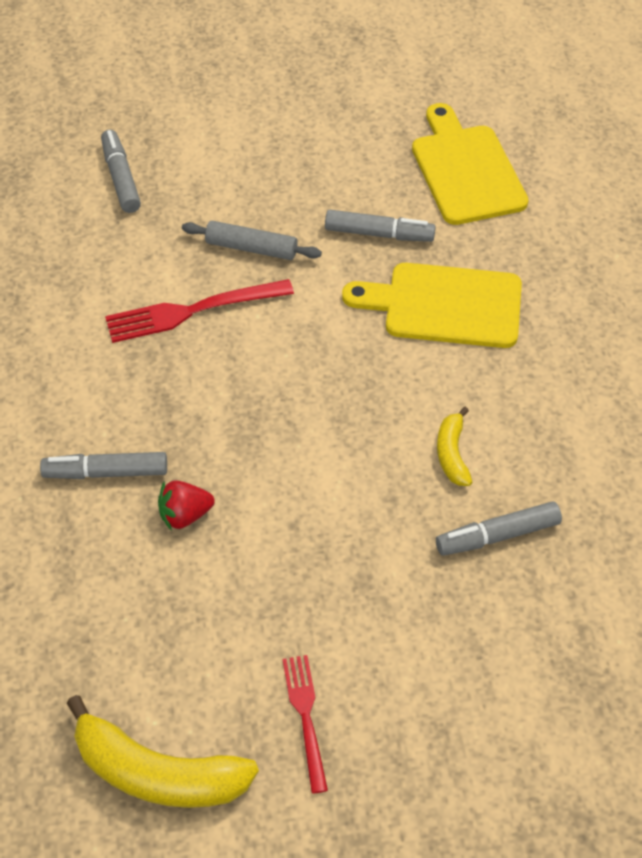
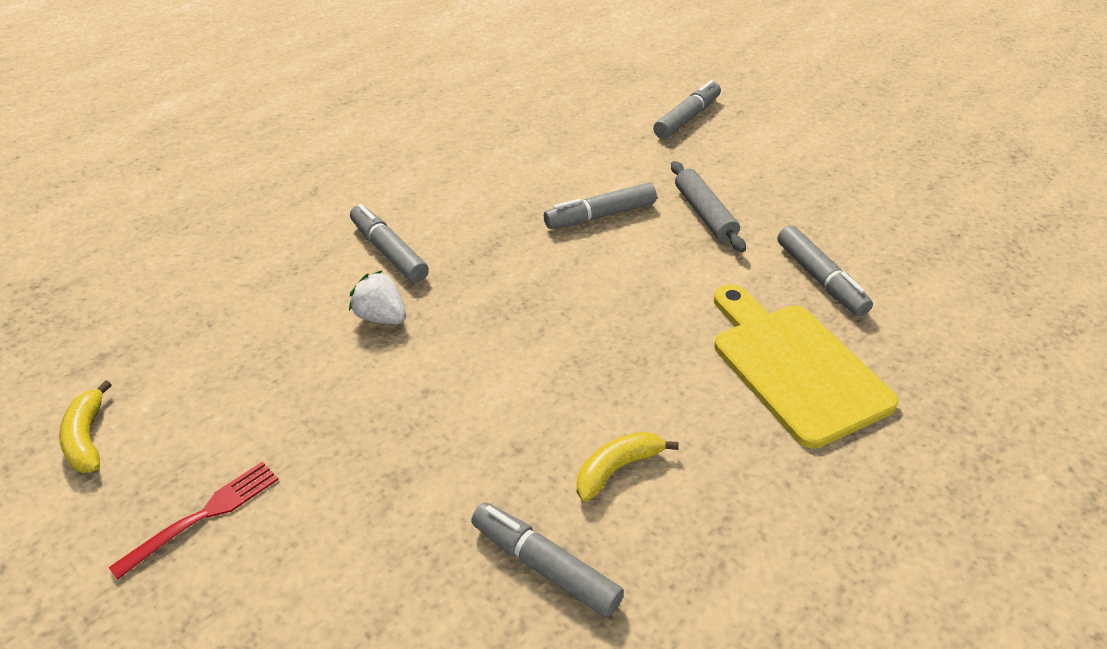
camera: 55 degrees right, 10 degrees down
(157, 773) = (87, 438): yellow banana -> yellow banana, size x0.53
(185, 515) = (381, 317): red strawberry -> white strawberry
(192, 311) = (600, 216): red fork -> grey marker
(466, 170) = (977, 298): yellow cutting board -> none

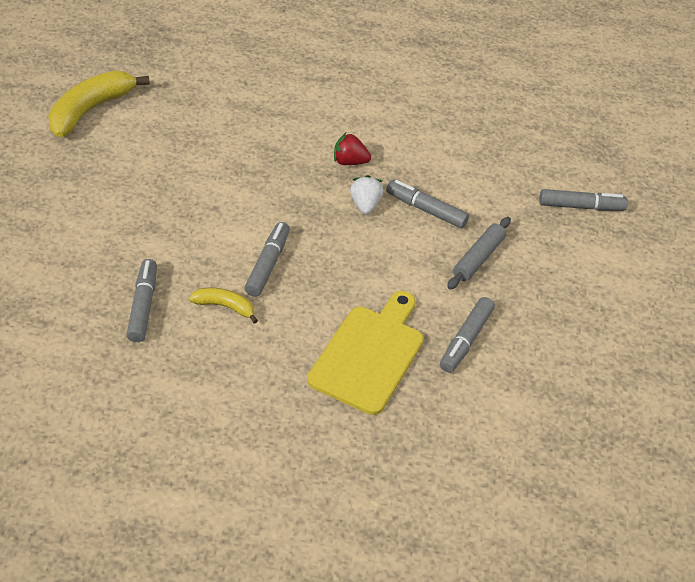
camera: 50 degrees right, 5 degrees up
(87, 438) = (91, 110): yellow banana -> yellow banana, size x1.90
(203, 516) = (80, 174): red fork -> none
(381, 317) = (252, 162): white strawberry -> white strawberry (365, 205)
(388, 251) = (304, 137): grey marker -> grey marker (268, 264)
(469, 236) = (349, 162): none -> red strawberry

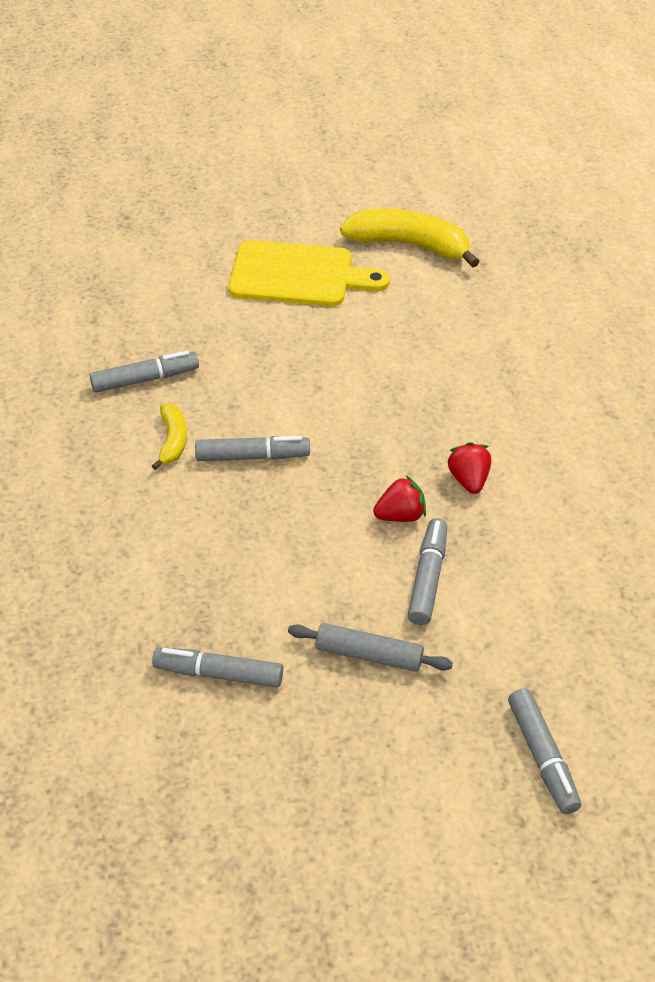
camera: 75 degrees right, 0 degrees up
(365, 205) = (400, 515): white strawberry -> red strawberry
(369, 355) = (155, 584): yellow cutting board -> yellow cutting board (298, 275)

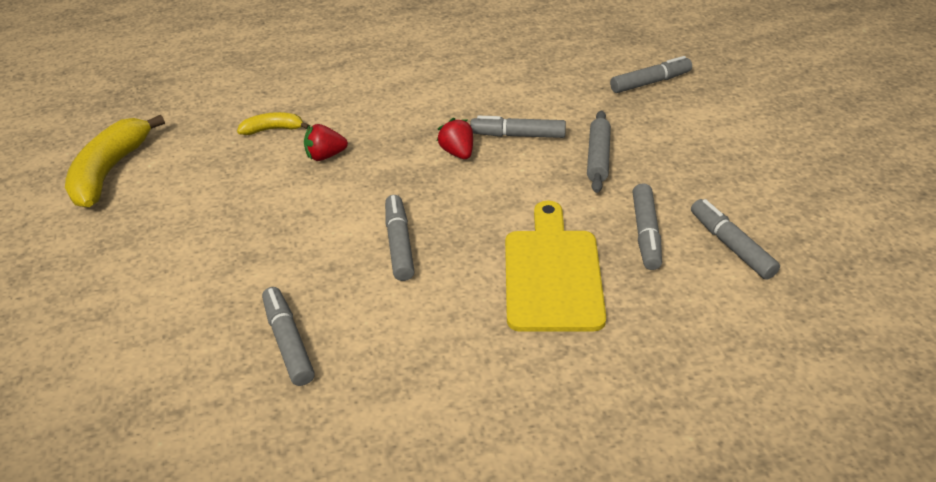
camera: 95 degrees left, 5 degrees down
(173, 441) = (382, 303): yellow banana -> yellow banana (273, 129)
(178, 755) = (730, 245): none -> grey marker
(298, 275) = (137, 242): yellow cutting board -> yellow cutting board (552, 274)
(469, 479) = (415, 122): red strawberry -> red strawberry (325, 156)

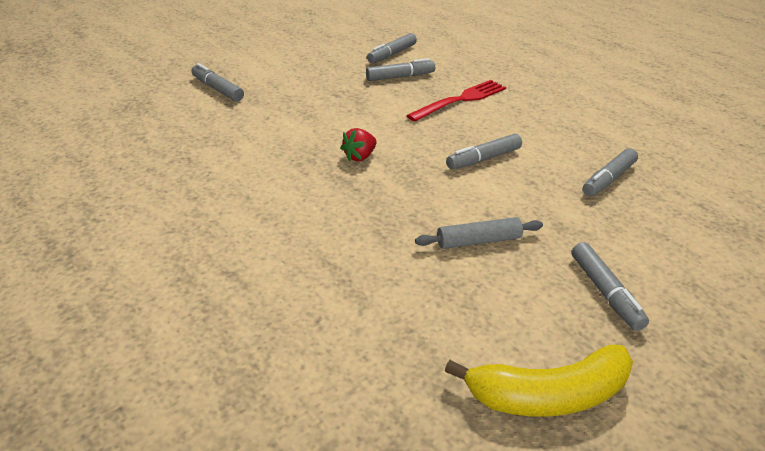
camera: 115 degrees left, 5 degrees down
(273, 129) = (388, 280): yellow banana -> none
(325, 156) = (408, 227): red strawberry -> none
(518, 135) = (320, 134): grey marker -> grey marker (605, 292)
(552, 274) = (460, 100): yellow cutting board -> red fork
(597, 157) = (331, 99): grey rolling pin -> grey rolling pin (478, 241)

